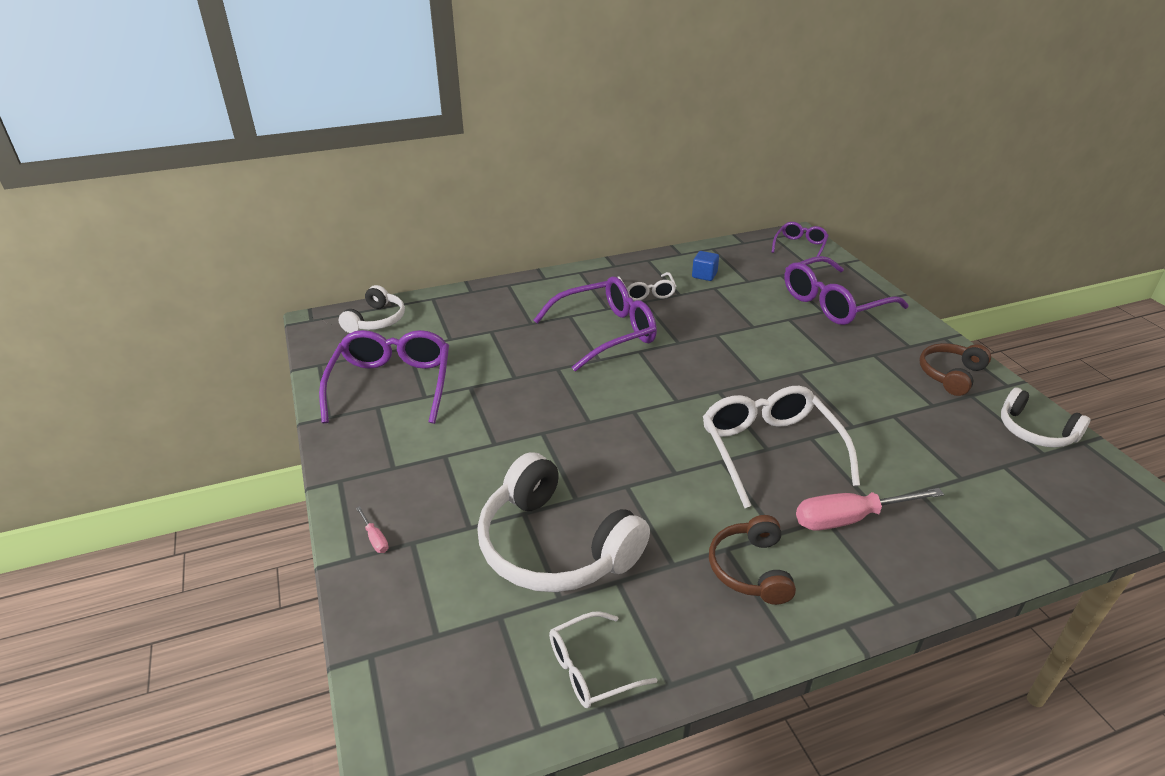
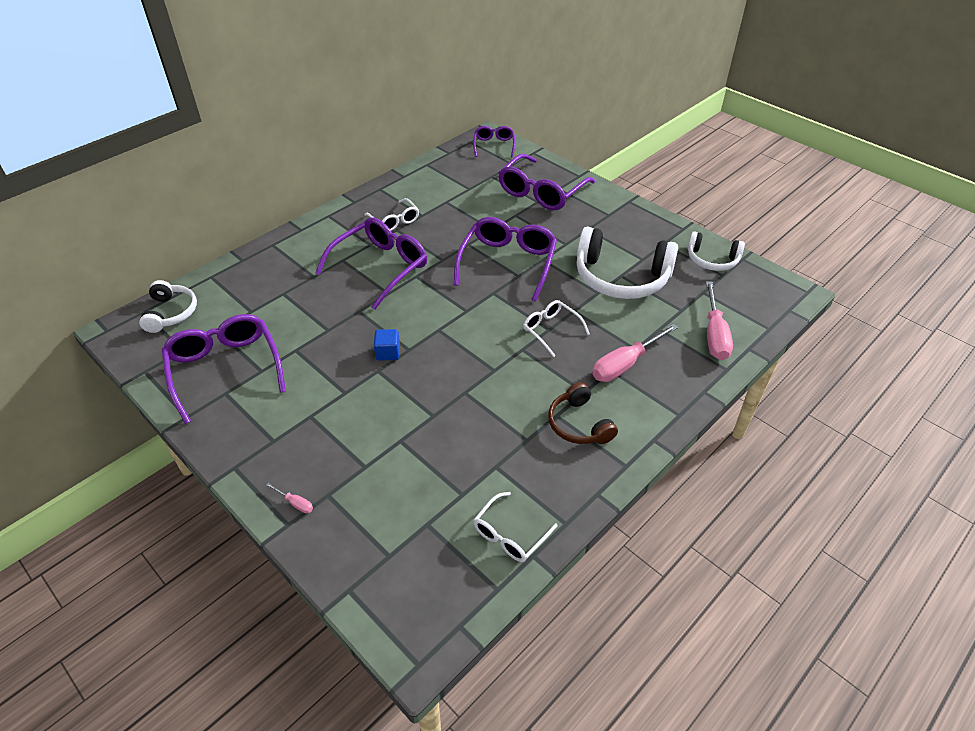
camera: 25 degrees left, 10 degrees up
(555, 546) = (437, 457): white headphones -> white headphones (621, 277)
(704, 275) = (432, 192): blue cube -> blue cube (388, 353)
(753, 365) = (507, 263): none -> purple glasses
(770, 450) = (551, 330): white glasses -> white glasses, size x0.55
(950, 375) = (644, 231): brown headphones -> none
(998, 522) = (714, 335): none -> pink screwdriver

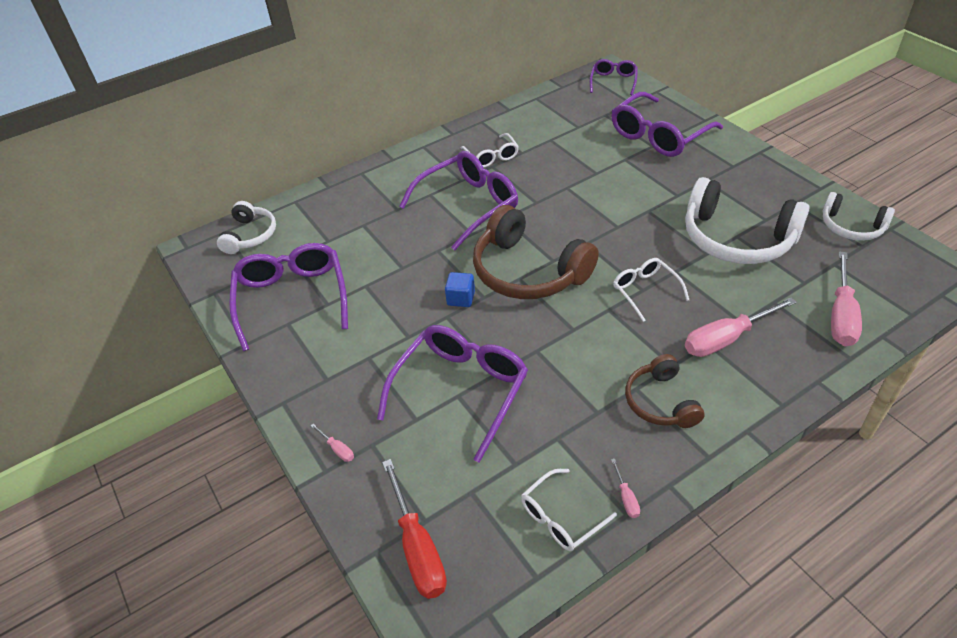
camera: 15 degrees right, 0 degrees up
(387, 580) = (418, 548): none -> red screwdriver
(445, 322) = (528, 271): none -> brown headphones
(507, 263) = (608, 212): purple glasses -> purple glasses (461, 391)
(562, 509) = (626, 497): none -> pink screwdriver

